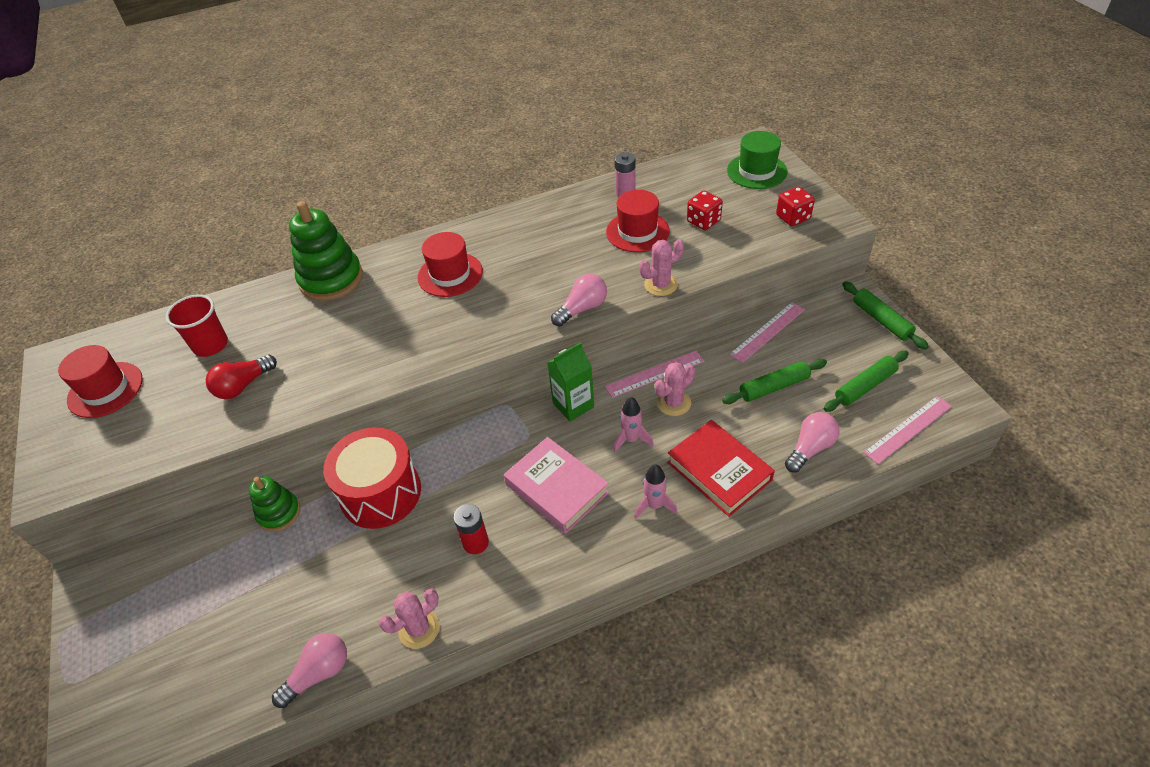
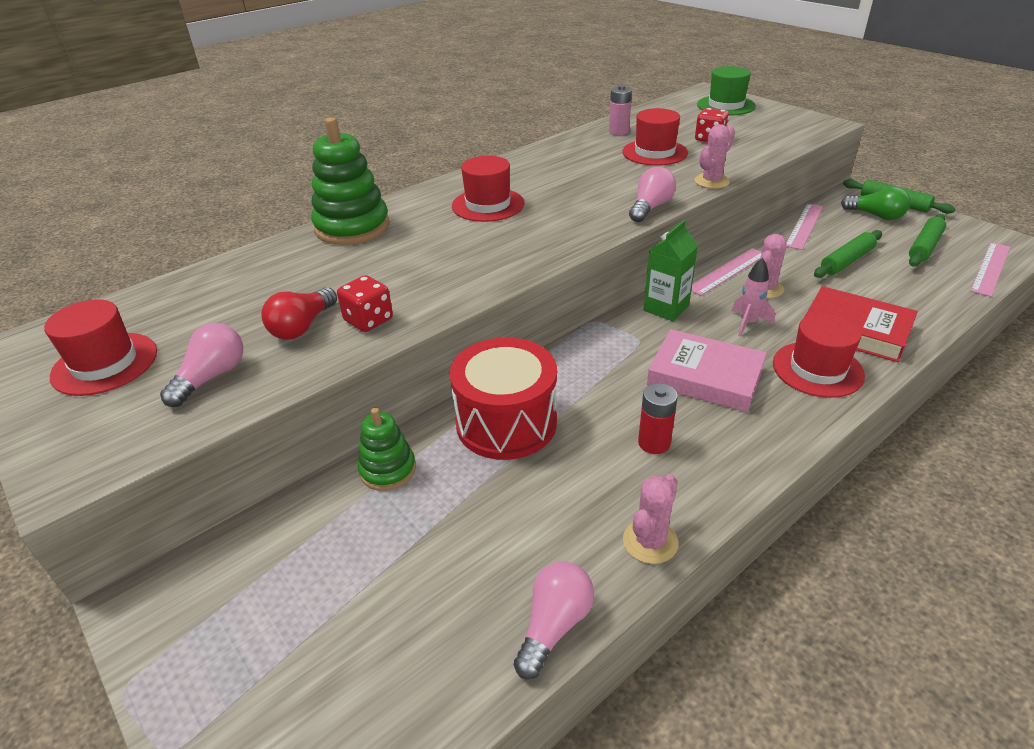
camera: 20 degrees left, 10 degrees down
(211, 345) = (234, 300): red cup -> none
(654, 505) = (817, 369): pink rocket -> red hat
(793, 217) = (787, 127): red dice -> red dice (368, 320)
(810, 448) = (921, 297): pink light bulb -> pink light bulb (212, 377)
(849, 333) = (876, 216): none -> green light bulb

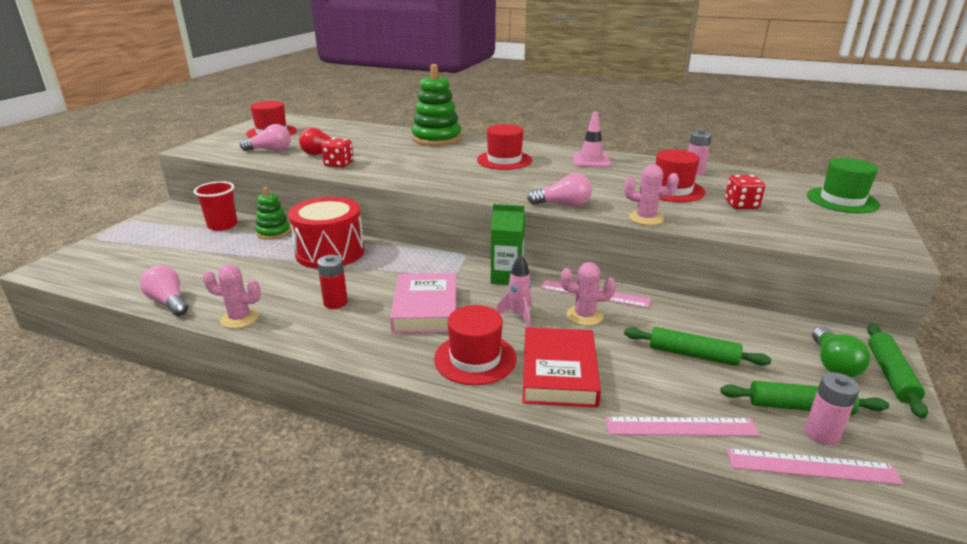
camera: 60 degrees right, 10 degrees down
(300, 530) = (222, 225): none -> red cup
(541, 163) = (591, 161): none -> pink traffic cone
(554, 625) = (169, 302): pink light bulb -> pink light bulb turned 135 degrees counterclockwise
(804, 226) = (739, 321): pink ruler -> pink ruler (680, 427)
(956, 251) = (821, 434): none -> pink battery

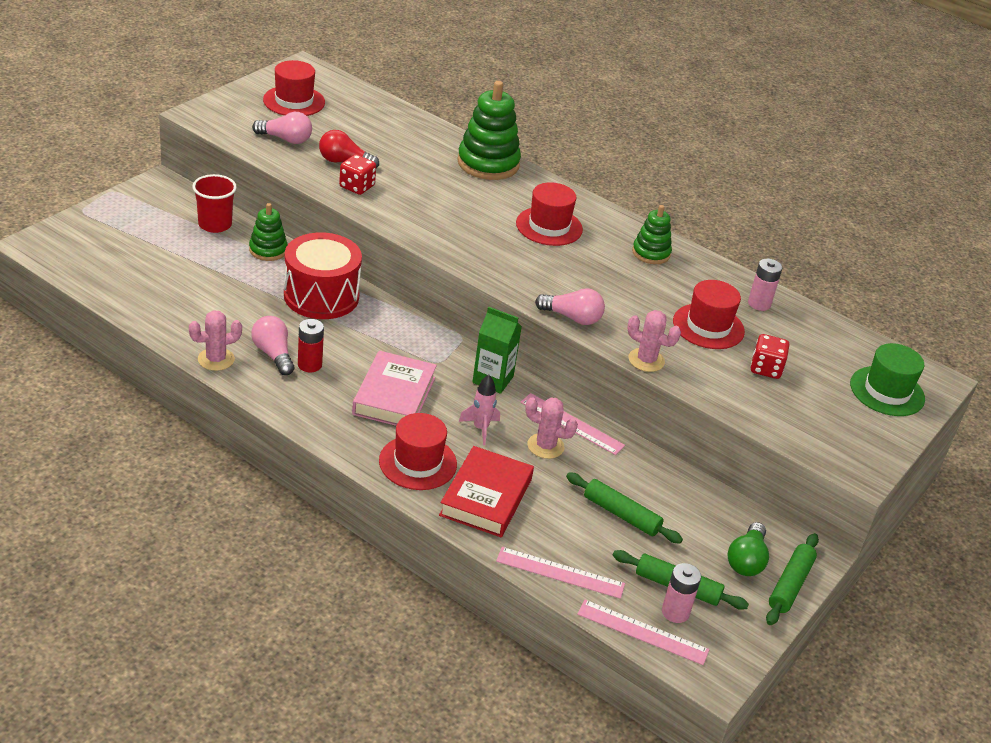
camera: 10 degrees right, 10 degrees up
(169, 302) = (152, 321): pink light bulb -> pink light bulb (273, 354)
(240, 318) = (216, 359): pink cactus -> pink cactus turned 45 degrees counterclockwise
(591, 161) = (651, 253): pink traffic cone -> green stacking toy

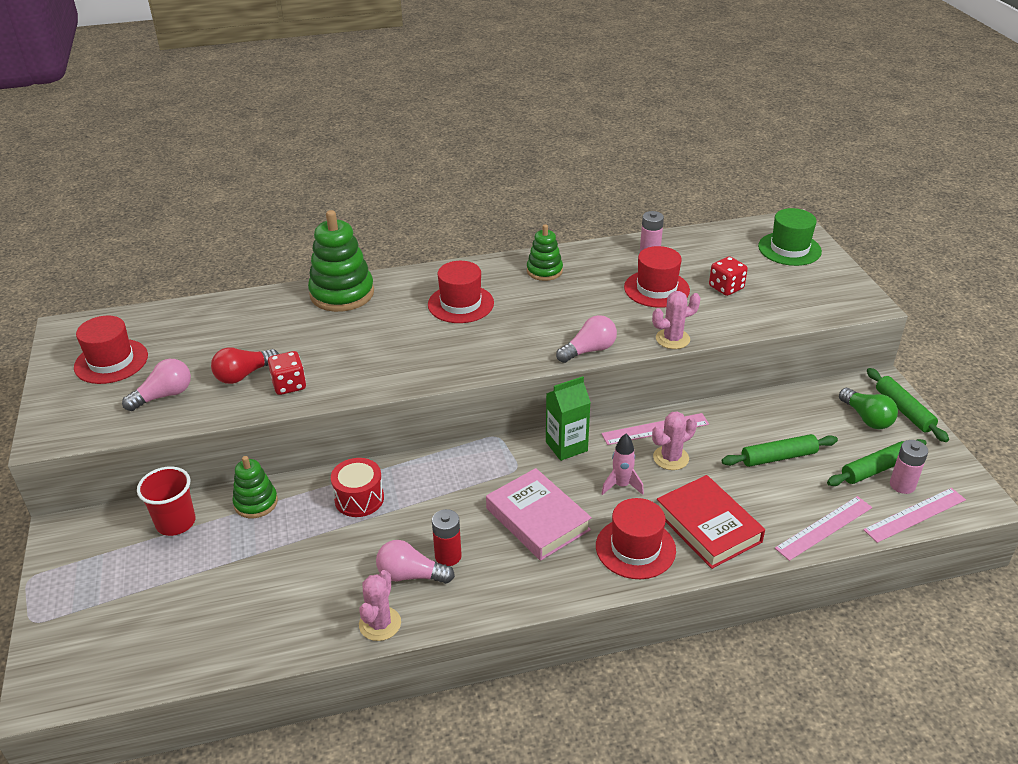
camera: 45 degrees left, 0 degrees up
(321, 296) = (359, 499): red drum -> red drum, size x0.59

